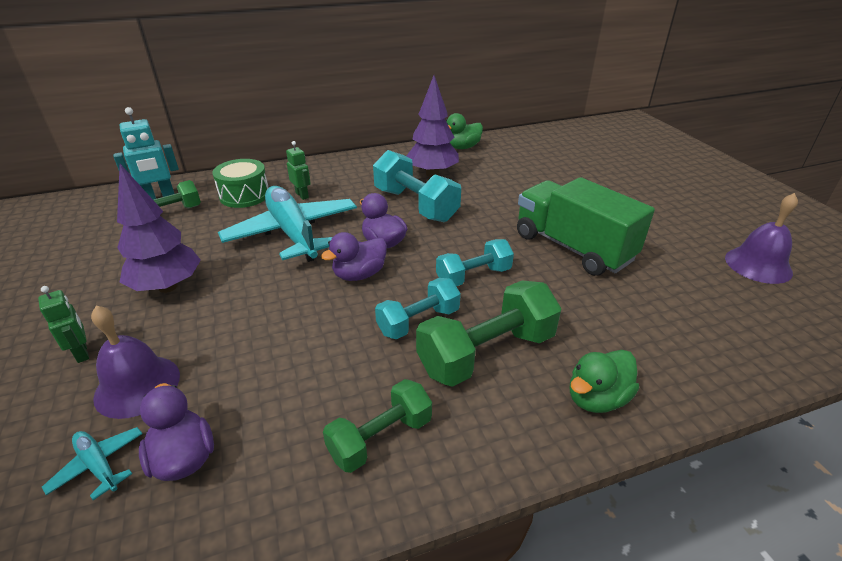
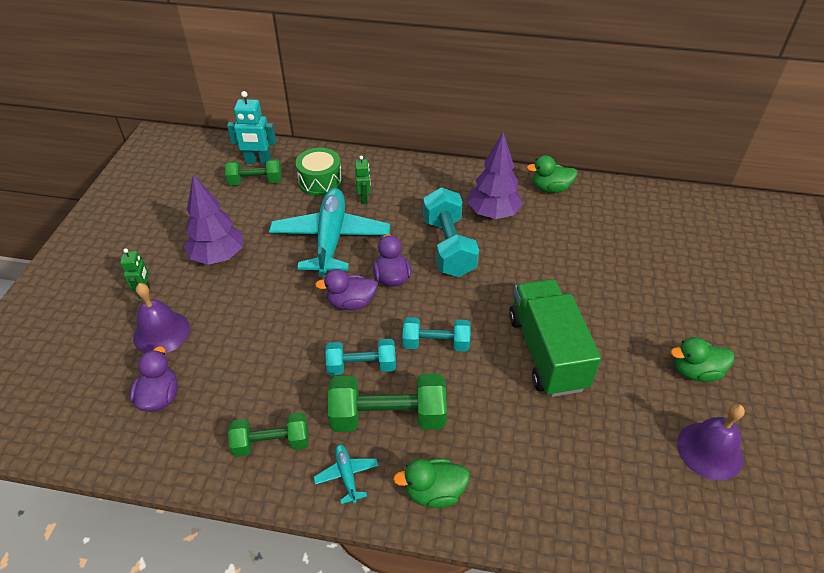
camera: 30 degrees right, 10 degrees up
(98, 465) = (117, 379): turquoise plane -> turquoise plane (346, 475)
(688, 220) = (695, 372): none -> green duck

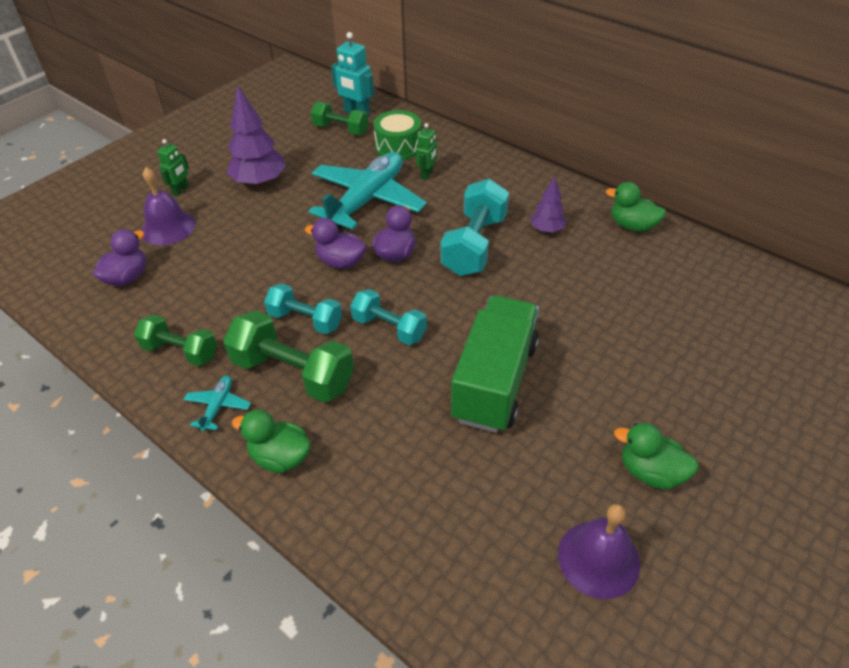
camera: 30 degrees right, 0 degrees up
(493, 214) = (546, 230): purple tree -> purple tree, size x0.57

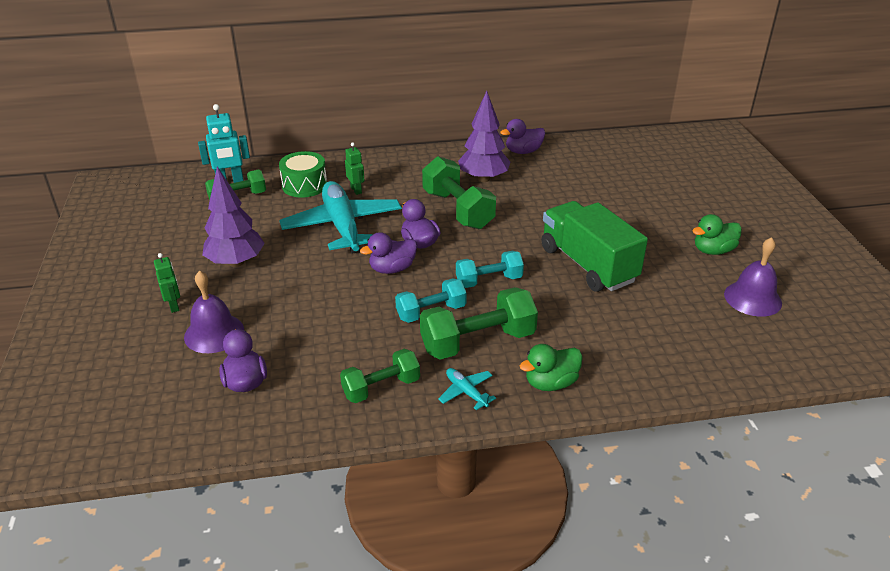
camera: 50 degrees left, 10 degrees down
(474, 245) = (458, 210): turquoise dumbbell -> green dumbbell
(546, 230) = (483, 179): purple tree -> purple tree, size x1.76
(632, 226) = (523, 151): green duck -> purple duck

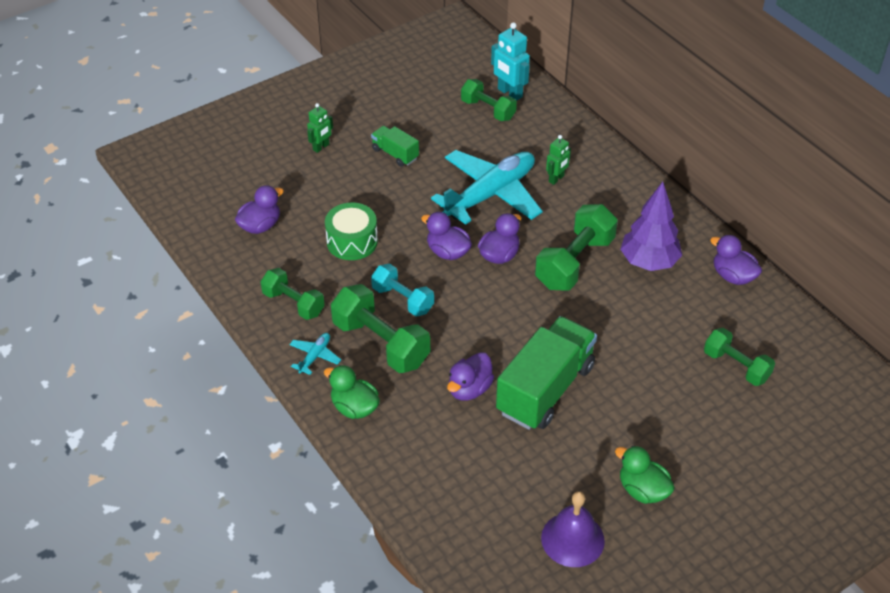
camera: 65 degrees right, 10 degrees up
(214, 333) = (303, 184): purple bell -> none
(236, 262) = (395, 154): purple tree -> green truck
(304, 185) = (538, 142): green drum -> green drum (352, 241)
(489, 281) = (471, 323): turquoise dumbbell -> none
(566, 304) = (469, 389): none -> purple duck
(610, 177) = (736, 366): none -> green dumbbell

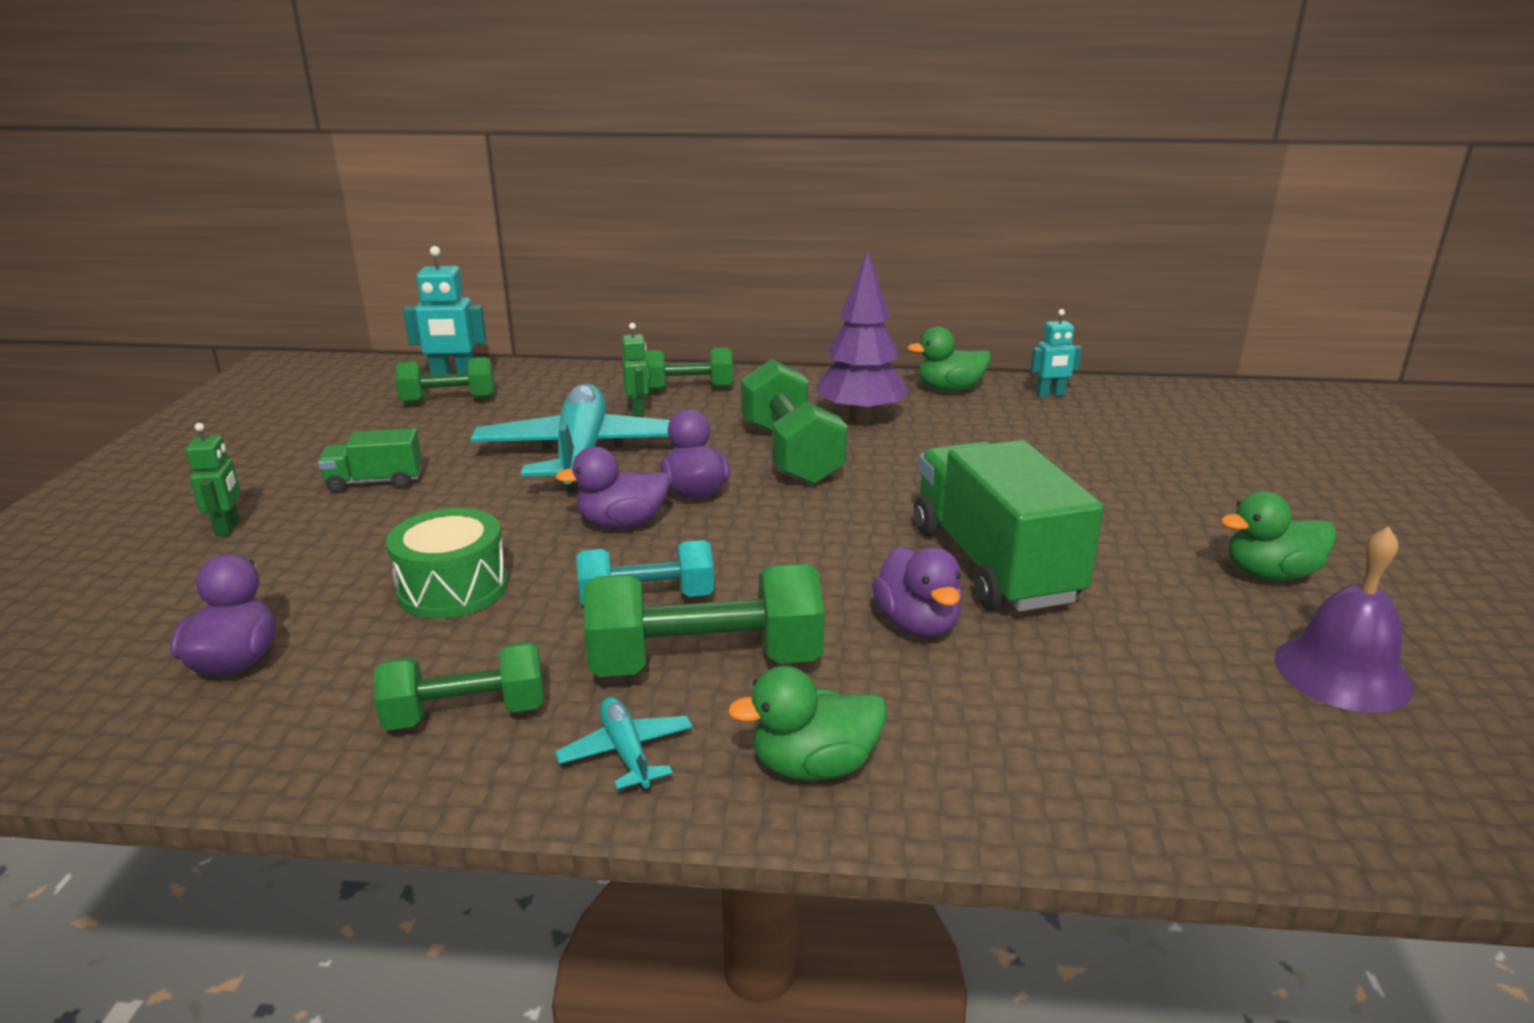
camera: 50 degrees left, 20 degrees down
(733, 276) = (949, 389): purple duck -> green duck
(736, 366) = (1095, 437): green dumbbell -> green dumbbell (688, 389)
(778, 321) = (1050, 395): none -> turquoise robot

